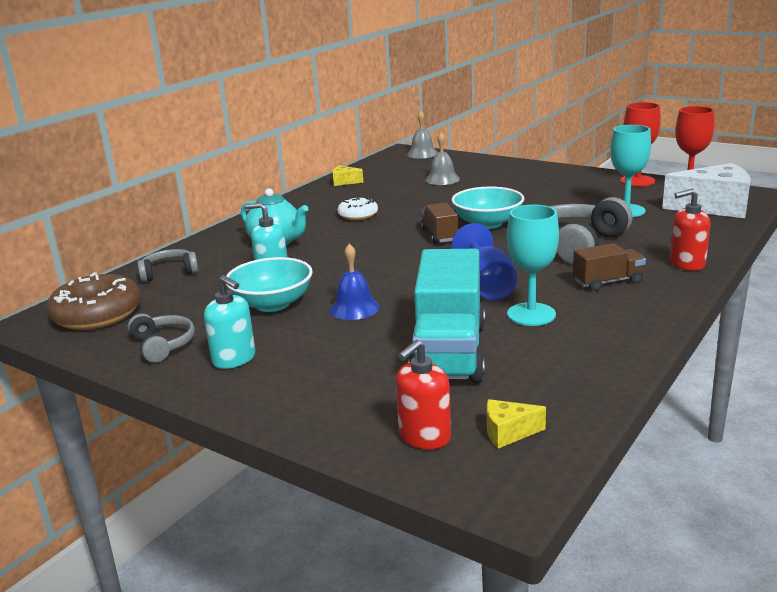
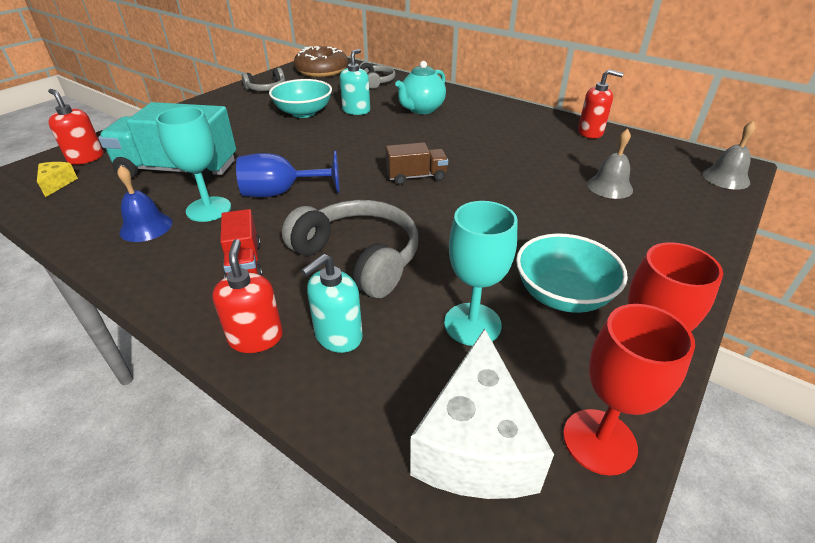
camera: 90 degrees right, 15 degrees up
(234, 359) = (232, 106): turquoise soap dispenser -> turquoise soap dispenser (338, 336)
(344, 182) = (590, 132): yellow cheese -> red soap dispenser
(354, 308) = (277, 138): blue bell -> blue bell (146, 227)
(358, 215) = (484, 139): white donut -> none
(487, 223) = (444, 205): turquoise bowl -> turquoise bowl (562, 295)
(608, 282) = (244, 263): brown truck -> red truck

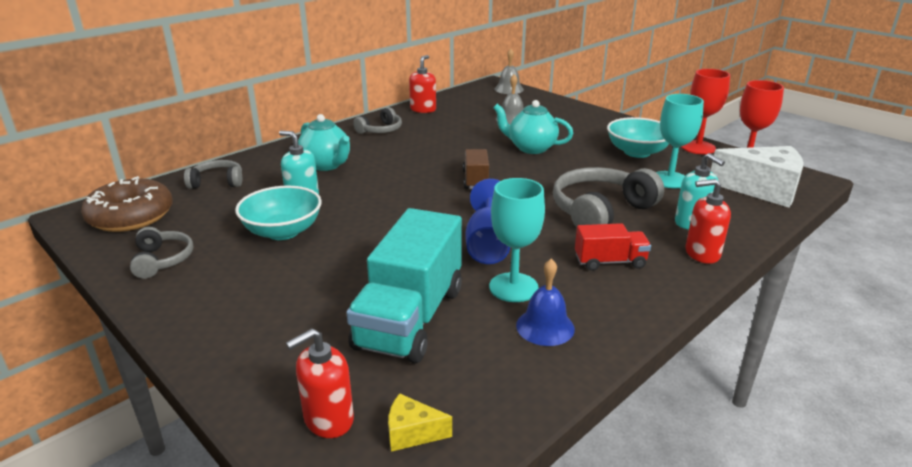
camera: 80 degrees left, 10 degrees down
(514, 119) = (380, 130): none -> grey headphones
(521, 204) = (531, 148): none -> turquoise teapot

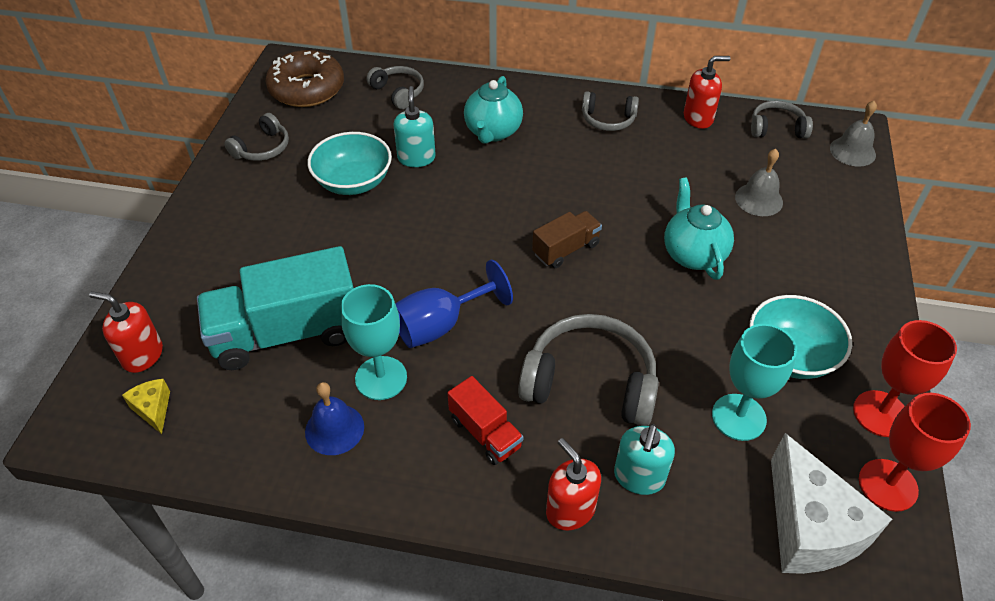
camera: 55 degrees right, 20 degrees up
(464, 97) = (776, 128): none -> grey headphones

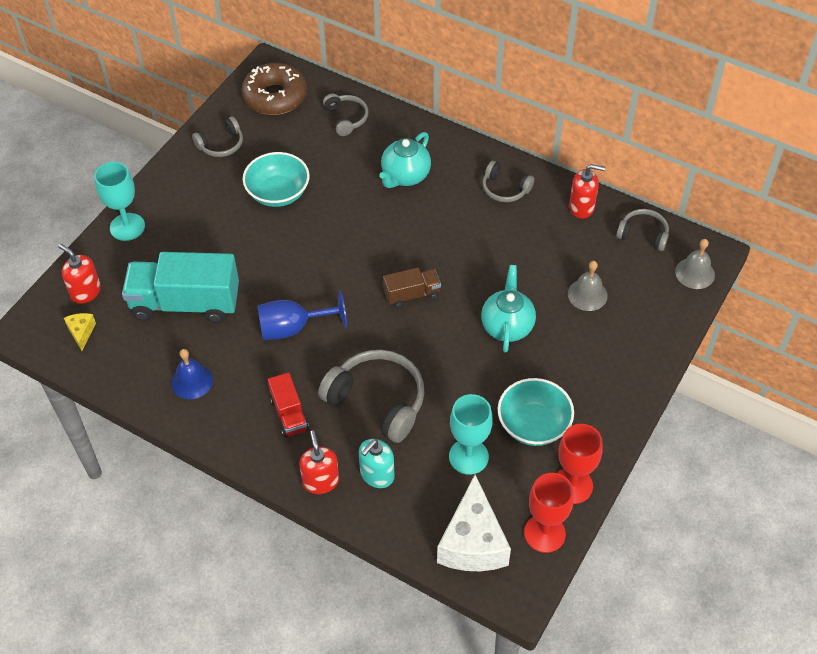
camera: 20 degrees right, 5 degrees up
(381, 378) = (236, 355): turquoise goblet -> turquoise goblet (127, 227)
(416, 158) = (334, 184): turquoise soap dispenser -> none

